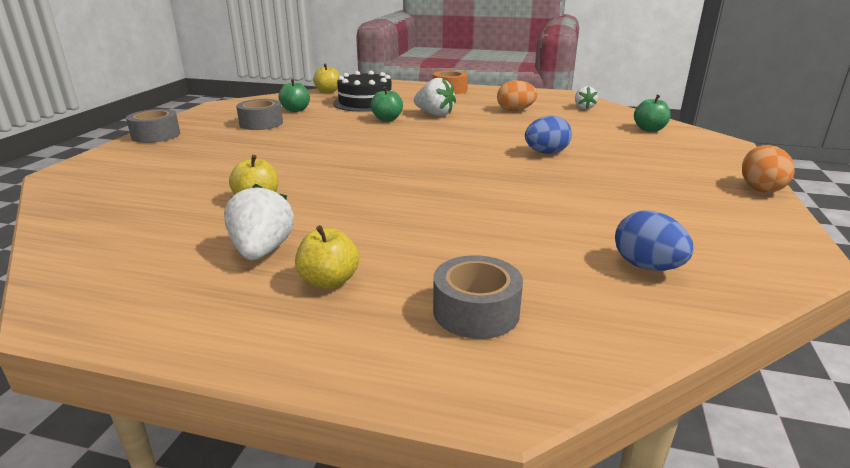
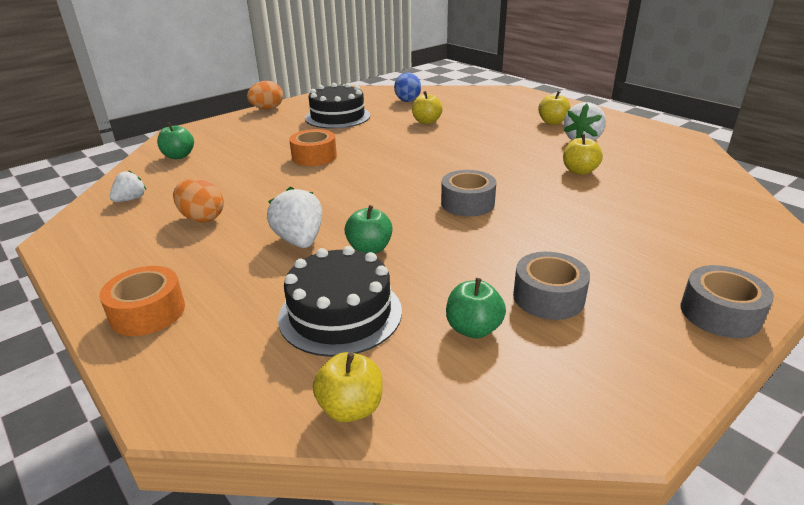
camera: 145 degrees left, 5 degrees up
(476, 311) = (498, 104): grey tape -> grey tape (467, 203)
(525, 224) = (426, 122): none -> yellow apple
(546, 153) = (314, 156): blue egg -> orange tape
(649, 200) = (337, 117): none -> black cake

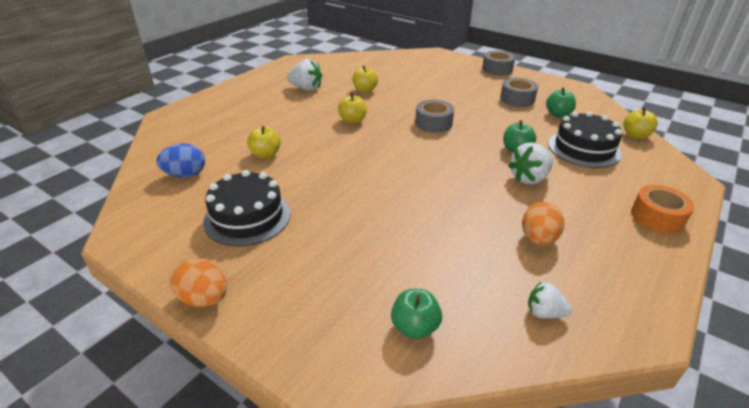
camera: 105 degrees left, 5 degrees up
(314, 156) = (377, 207): orange tape -> none
(552, 122) = (266, 98): yellow apple -> yellow apple (352, 121)

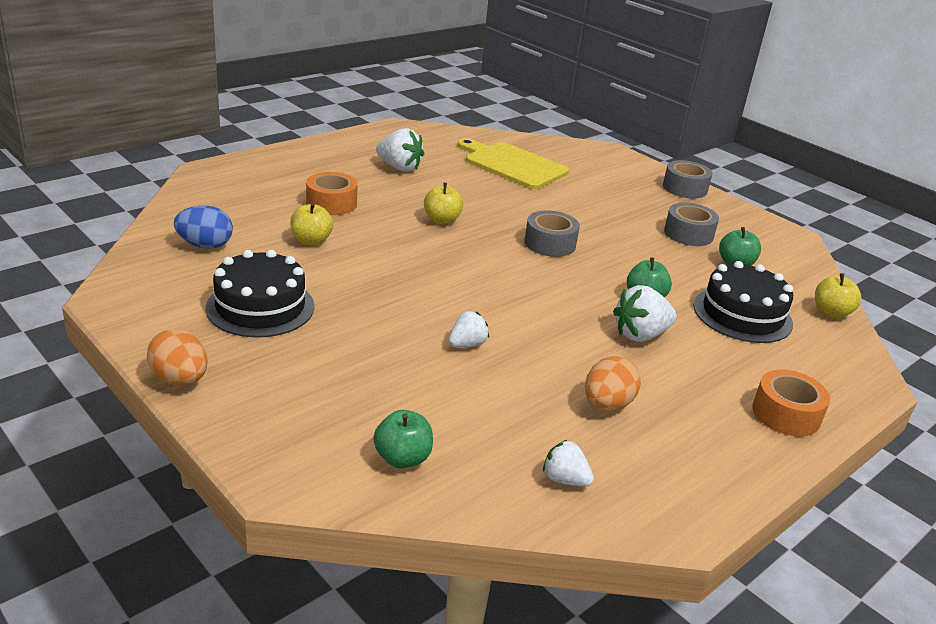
camera: 10 degrees right, 5 degrees down
(269, 123) = (331, 203): none -> orange tape
(365, 90) = (478, 184): yellow apple -> none
(381, 73) = (512, 165): none -> yellow cutting board
(415, 213) = (467, 344): none -> white strawberry

